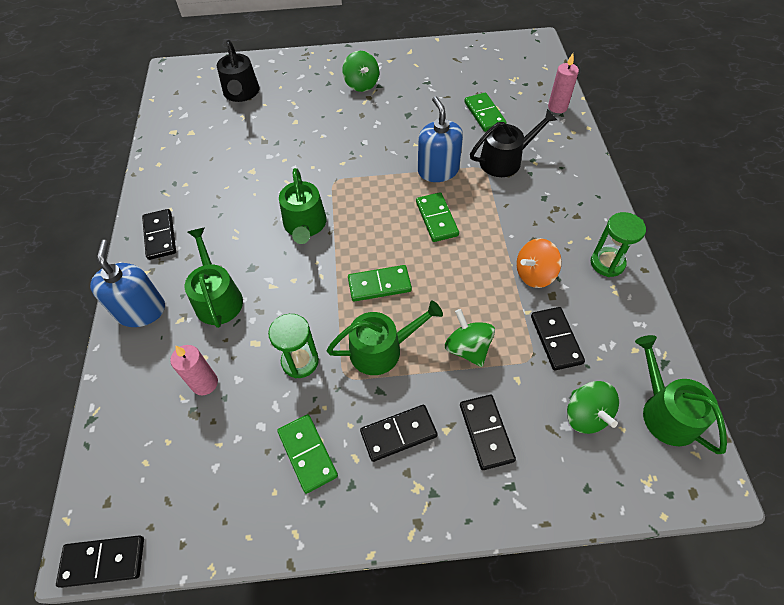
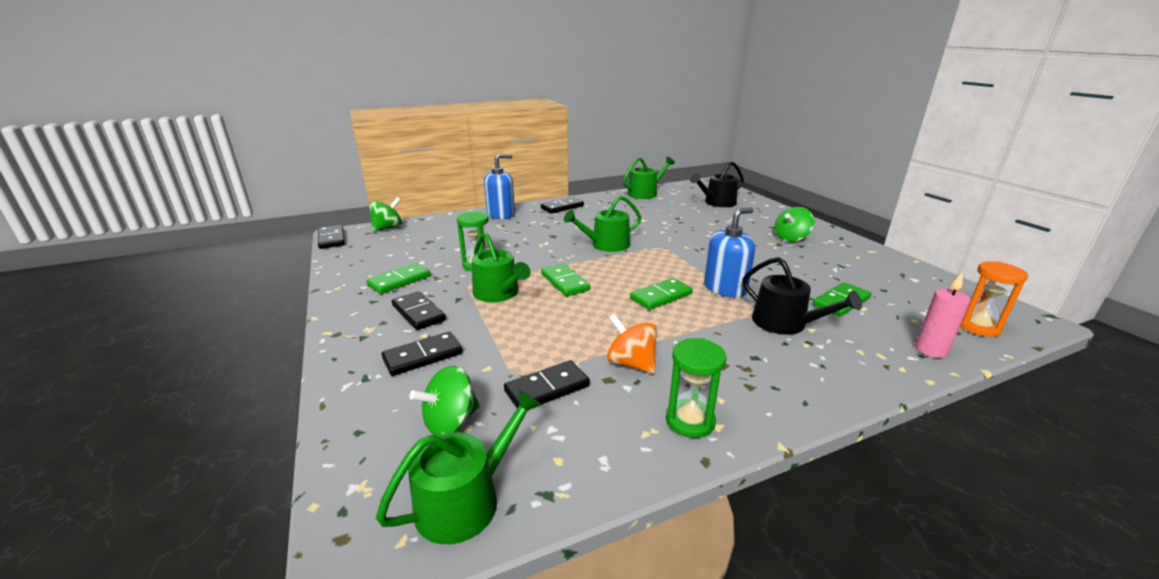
camera: 70 degrees right, 30 degrees down
(205, 383) = (451, 240): pink candle -> none
(217, 298) = (521, 231): green watering can -> green watering can (645, 193)
(467, 348) = (514, 334): green spinning top -> green spinning top (388, 228)
(537, 69) = (977, 327): none -> orange hourglass

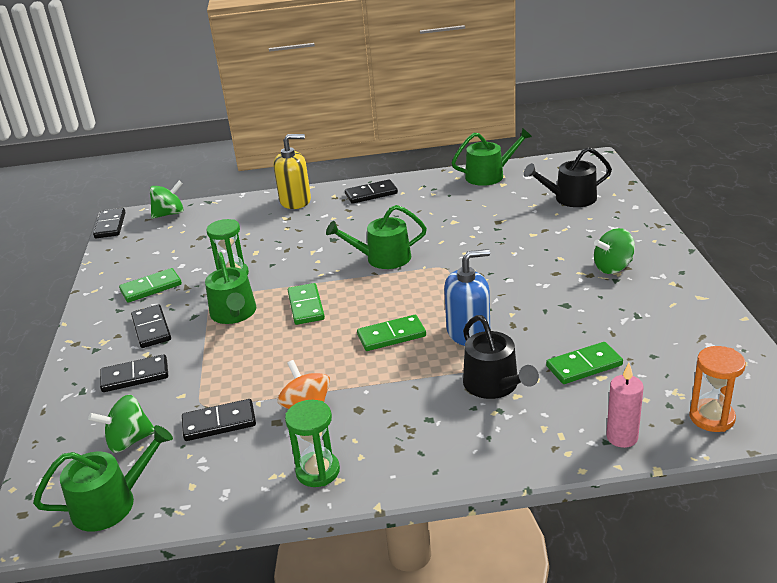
camera: 20 degrees right, 5 degrees up
(501, 214) = (295, 201): blue soap dispenser -> yellow soap dispenser

